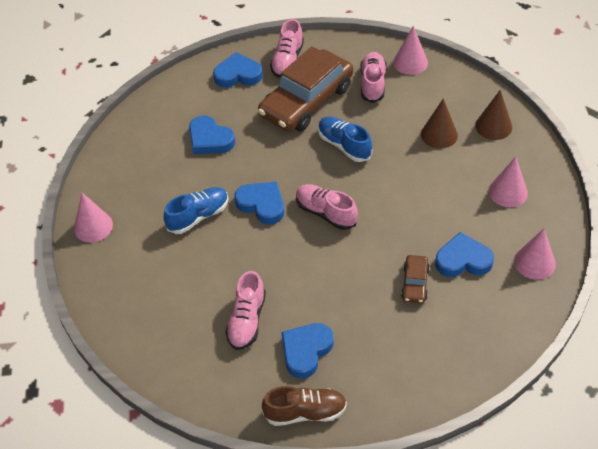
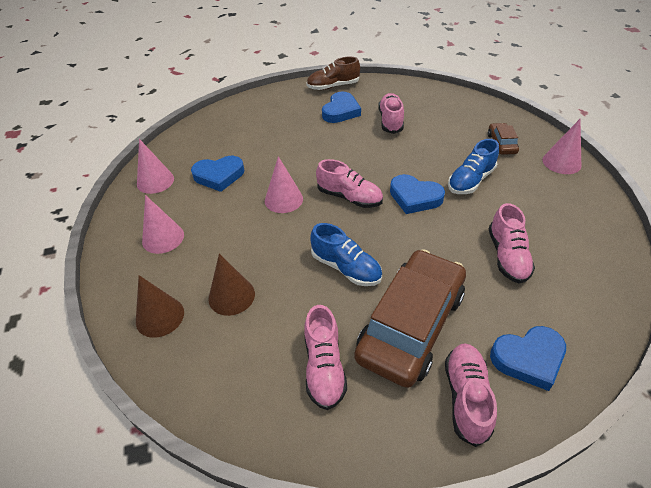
camera: 170 degrees right, 5 degrees down
(210, 139) = (507, 256): blue heart -> pink shoe
(410, 62) = (269, 419): pink cone -> pink cone (283, 199)
(415, 283) = (262, 156): brown car -> brown car (501, 144)

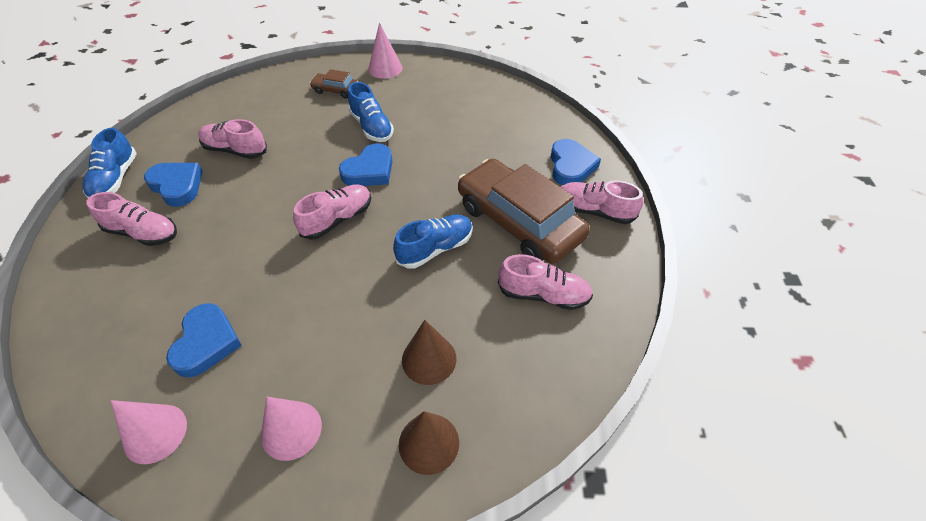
camera: 75 degrees left, 5 degrees up
(283, 199) = (302, 279): pink cone -> none
(333, 86) = (115, 179): brown shoe -> blue shoe
(507, 256) = (472, 139): pink shoe -> pink shoe (143, 233)

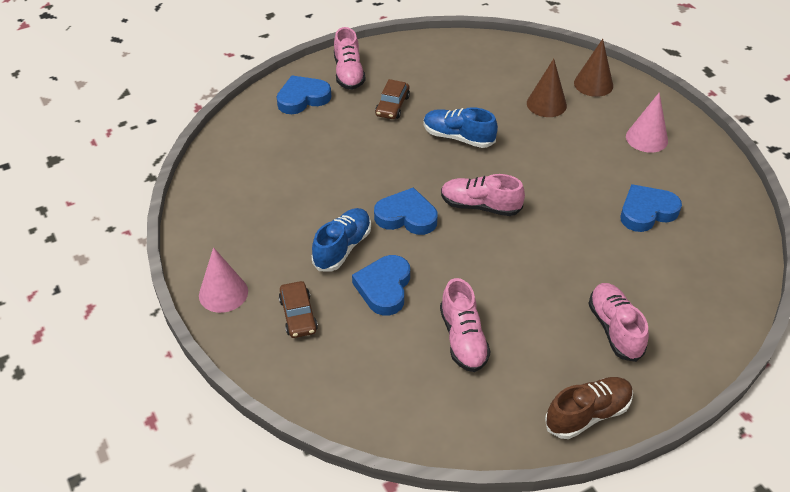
camera: 120 degrees left, 5 degrees down
(115, 179) = (587, 414): blue shoe -> brown shoe
(155, 433) = (715, 194): pink cone -> none
(177, 186) = (547, 350): blue heart -> blue heart (384, 288)
(519, 222) = (392, 106): brown car -> brown car, size x0.44
(543, 295) = (451, 74): pink shoe -> none

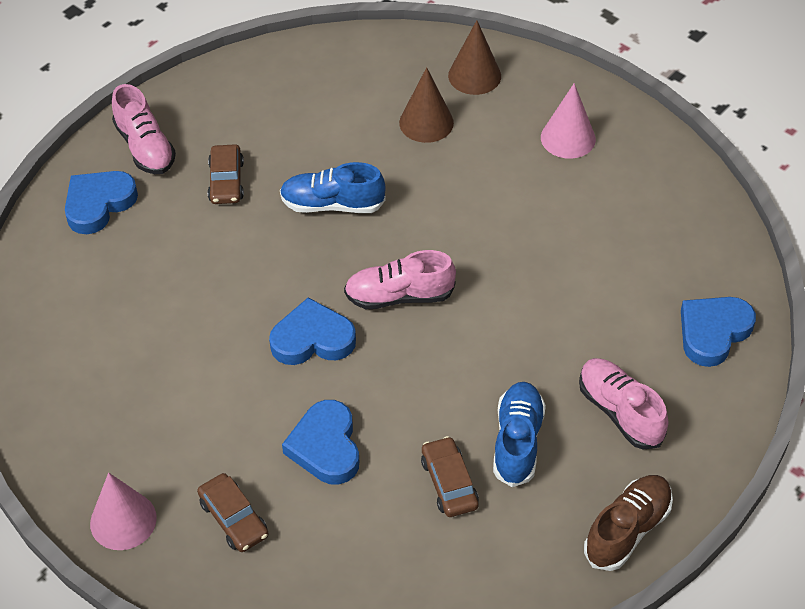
camera: 20 degrees left, 5 degrees up
(342, 248) = (249, 408): blue shoe -> blue shoe (517, 442)
(463, 339) = (449, 483): pink shoe -> brown car
(646, 212) = (603, 243): blue heart -> blue heart (713, 332)

